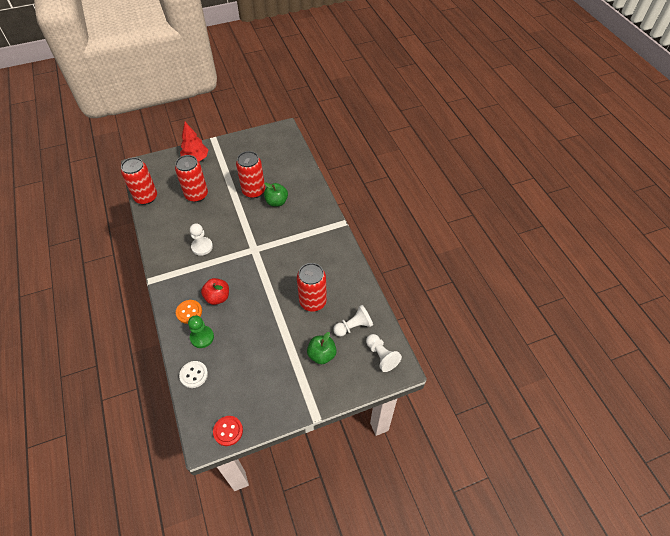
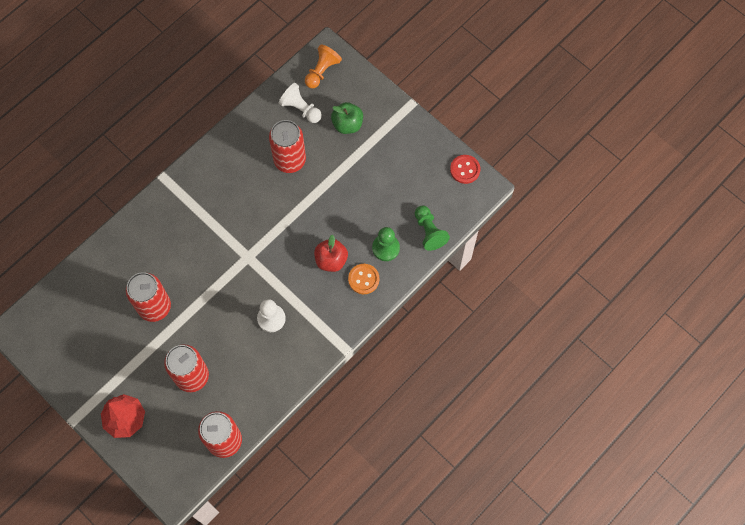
camera: 115 degrees left, 15 degrees up
(194, 375) = (429, 232): white button -> green pawn
(276, 202) = (161, 269): green apple -> none
(381, 356) = (322, 71): white pawn -> orange pawn

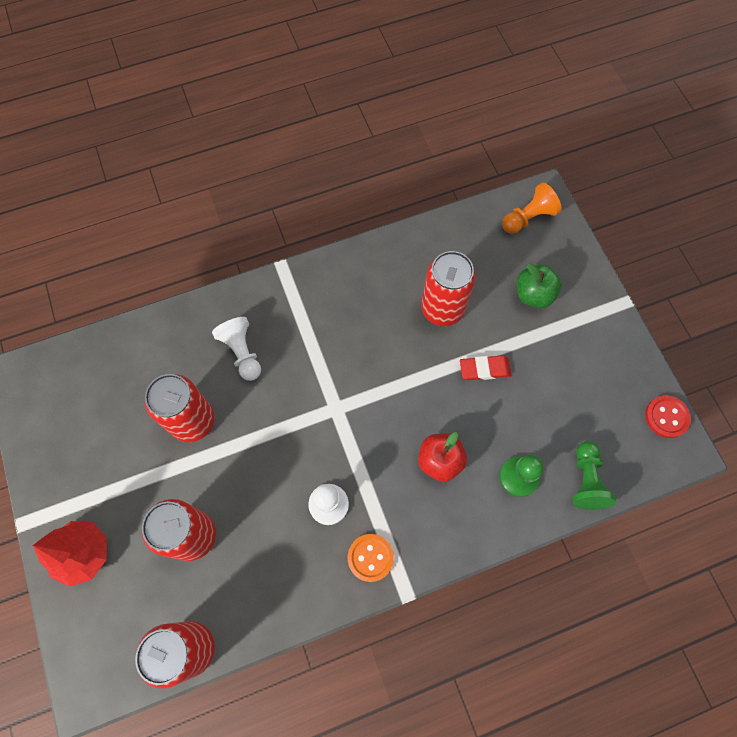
camera: 25 degrees right, 0 degrees up
(301, 109) = (483, 252): white pawn -> white pawn (242, 352)
(335, 189) = (484, 369): none -> red eraser
(363, 279) = (472, 506): orange button -> orange button (370, 557)

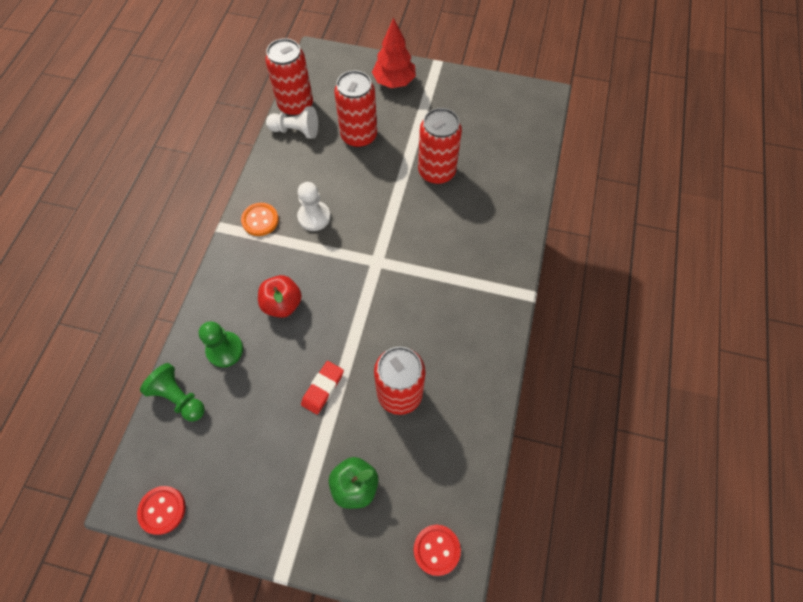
camera: 125 degrees right, 5 degrees down
(242, 352) = (468, 226): white pawn -> white pawn (296, 131)
(528, 218) = (436, 549): orange pawn -> red button

